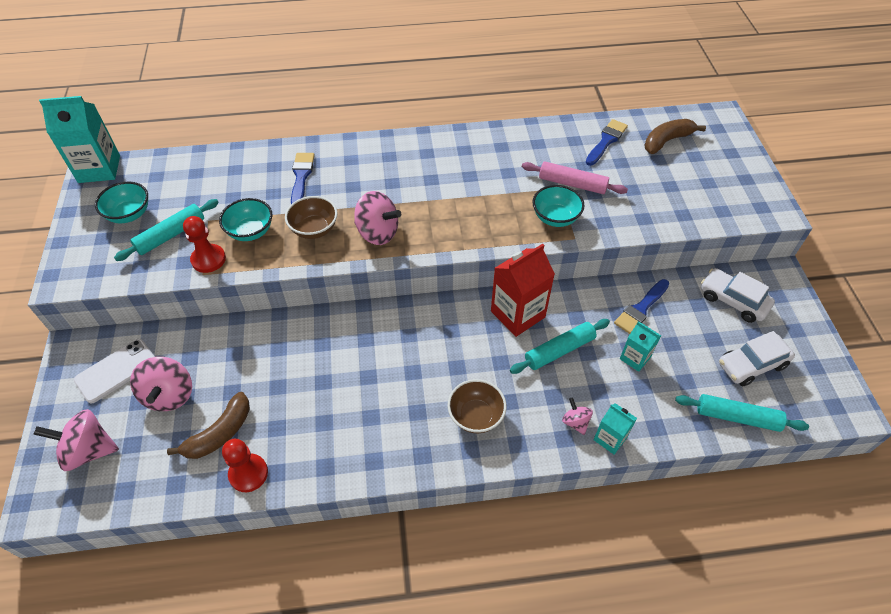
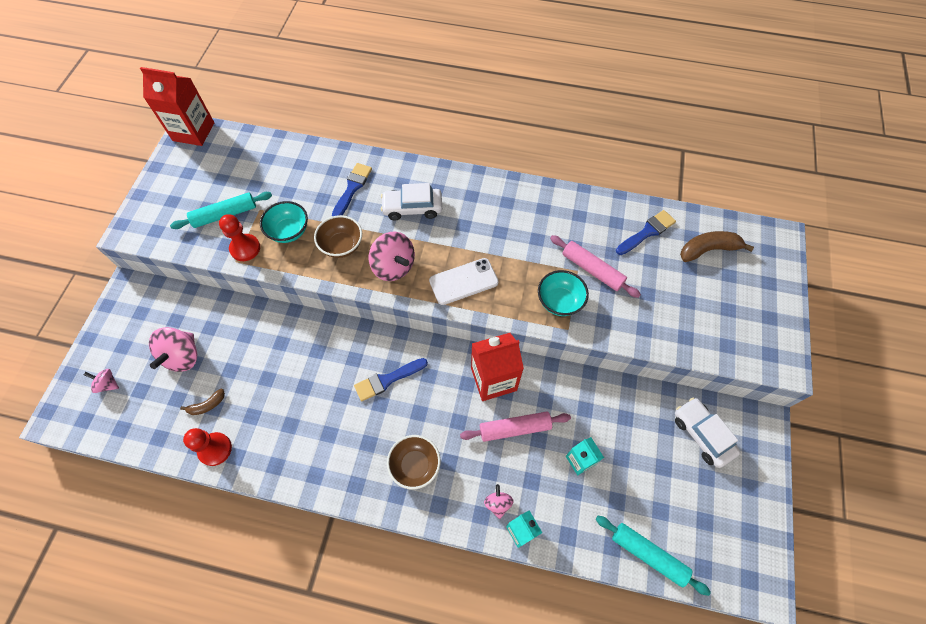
camera: 20 degrees right, 10 degrees up
(88, 450) = (108, 384): pink spinning top -> pink spinning top, size x0.53
(99, 169) = (193, 131): turquoise carton -> red carton
(116, 371) = (152, 320): white phone -> white phone (463, 281)
(129, 214) = (200, 184): turquoise bowl -> none
(220, 433) = (207, 405): brown banana -> brown banana, size x0.57
(559, 350) = (514, 428): turquoise rolling pin -> pink rolling pin
(641, 308) = (609, 412): blue brush -> blue brush (387, 380)
(752, 365) = (688, 507): white car -> white car (412, 208)

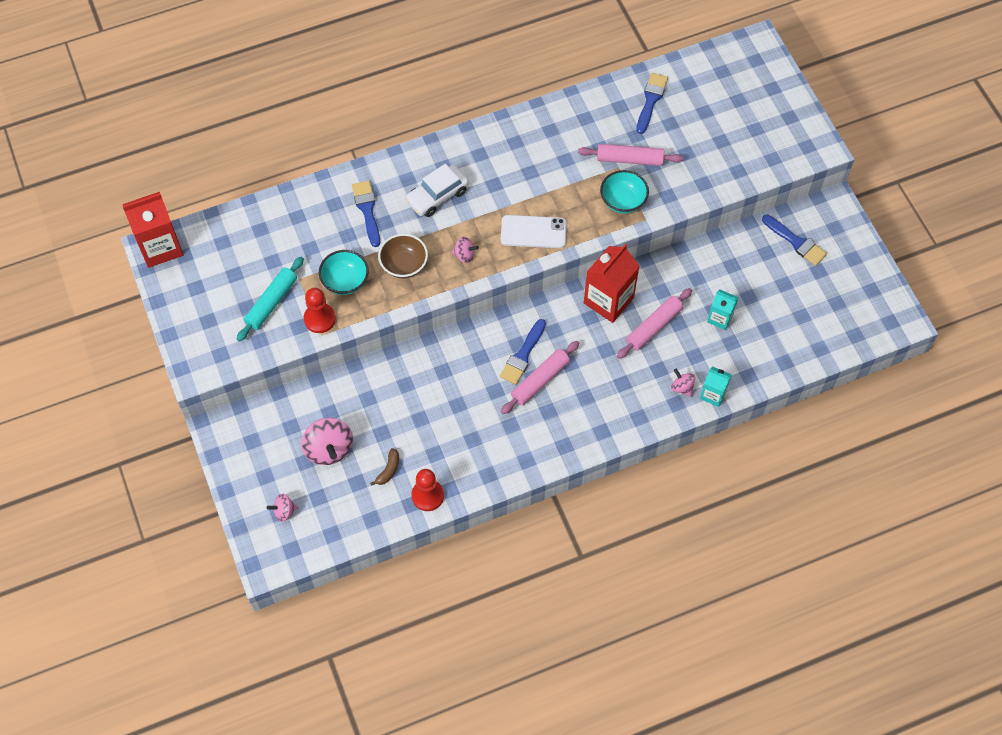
camera: 35 degrees left, 0 degrees up
(383, 411) = (540, 380): none -> pink rolling pin
(393, 266) = (464, 255): pink spinning top -> pink spinning top, size x0.53
(415, 465) = (598, 402): brown bowl -> none
(463, 281) = (533, 232): white phone -> white phone turned 60 degrees clockwise
(648, 555) = (813, 351): turquoise rolling pin -> none
(702, 434) = (796, 242): white car -> blue brush
(708, 250) = (709, 87): brown banana -> none

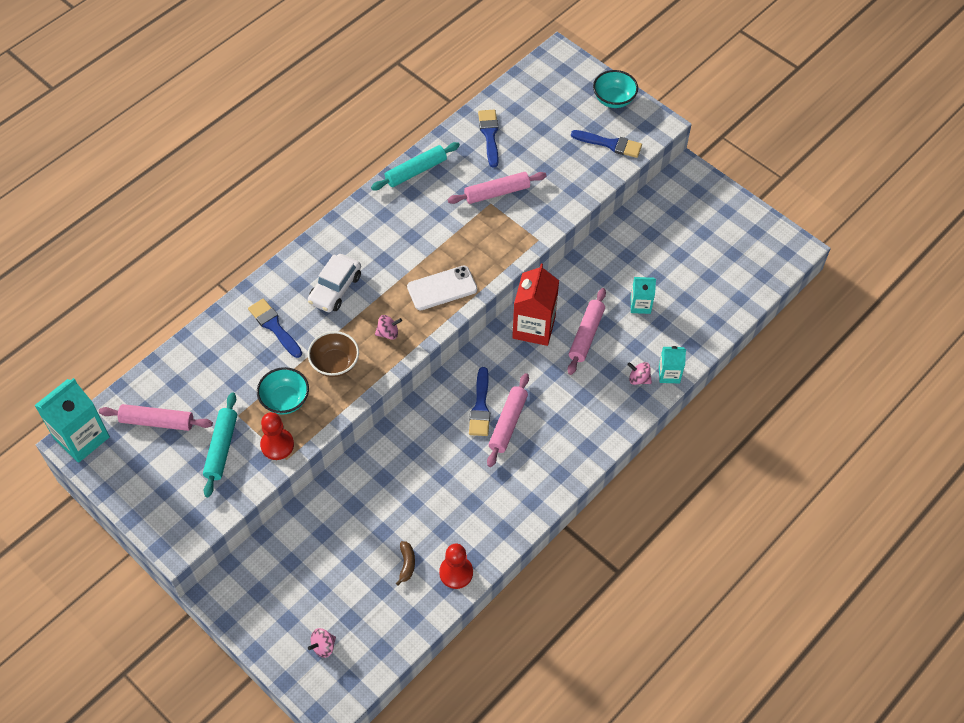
camera: 25 degrees left, 5 degrees down
(160, 247) = (81, 438): red carton -> turquoise carton
(228, 257) = (157, 422): none -> pink rolling pin
(329, 449) = (339, 568): pink spinning top -> none
(564, 110) = (415, 171): none -> turquoise rolling pin
(623, 201) = (509, 231): turquoise bowl -> turquoise bowl (613, 99)
(796, 242) = (671, 215): blue brush -> blue brush (610, 144)

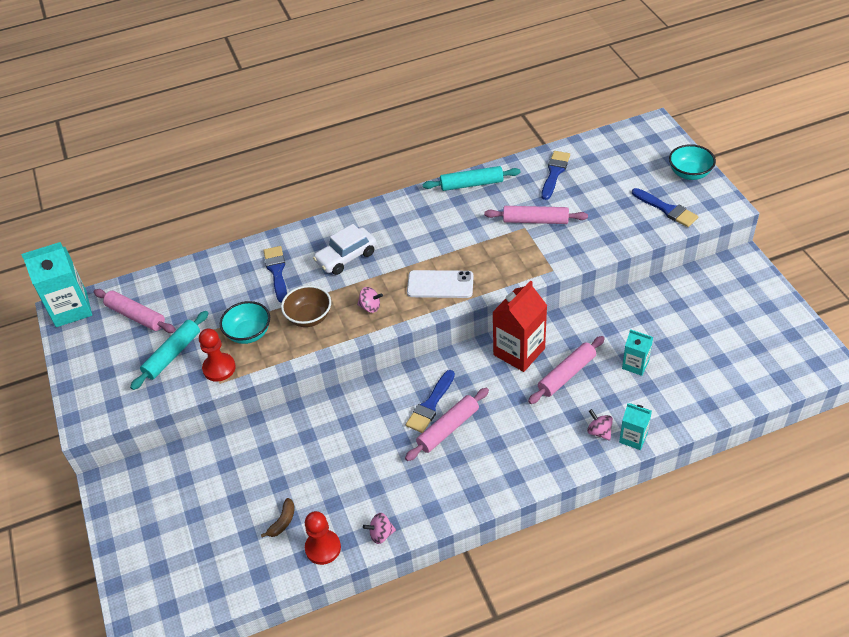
camera: 30 degrees right, 10 degrees down
(323, 646) = (165, 567): pink spinning top -> pink spinning top (381, 534)

